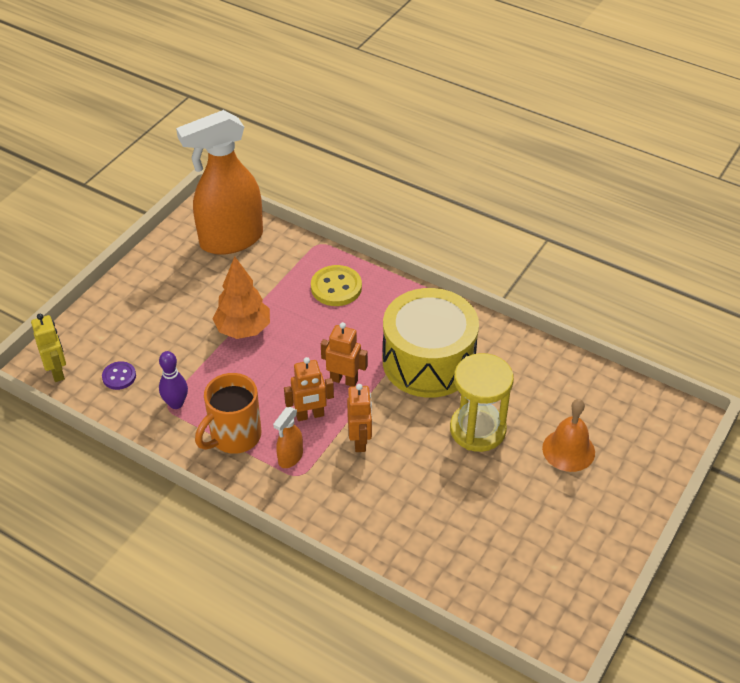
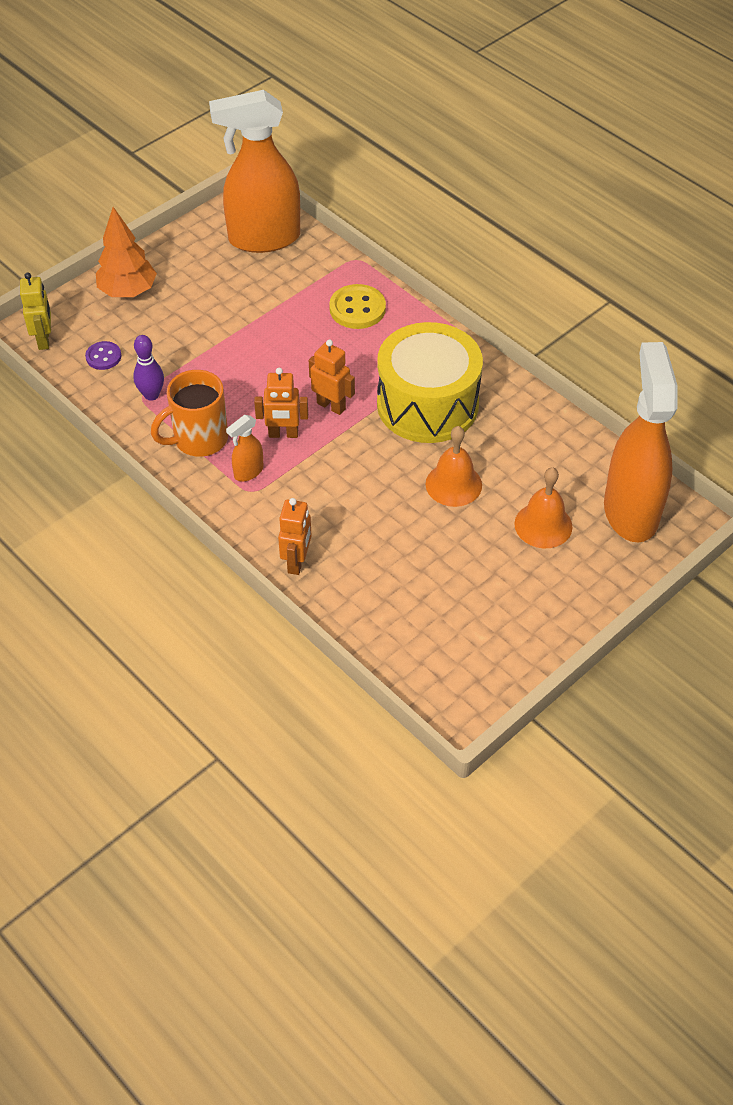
camera: 15 degrees right, 5 degrees up
(243, 329) = (244, 334): orange tree -> orange tree (128, 291)
(360, 441) = (325, 470): orange robot -> orange robot (297, 562)
(477, 429) = (453, 484): yellow hourglass -> orange bell
(637, 421) = (630, 511): none -> orange spray bottle

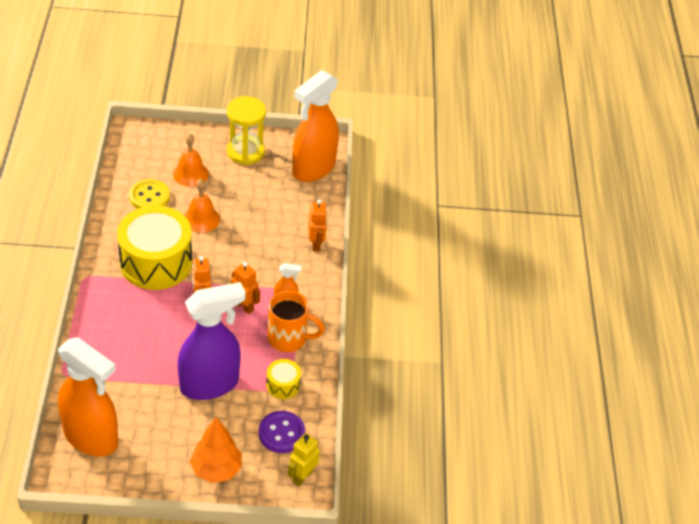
camera: 140 degrees left, 5 degrees down
(103, 357) = (281, 433): purple button -> purple button, size x1.64
(151, 395) = (283, 385): purple bowling pin -> yellow drum
(220, 345) = (210, 384): none -> purple spray bottle
(297, 562) = (316, 244): orange robot -> orange robot turned 120 degrees clockwise
(357, 309) = (110, 342): yellow button -> yellow button (149, 197)
(530, 609) = (245, 152): none -> yellow hourglass
(630, 511) = (146, 150): orange spray bottle -> orange spray bottle (313, 169)

